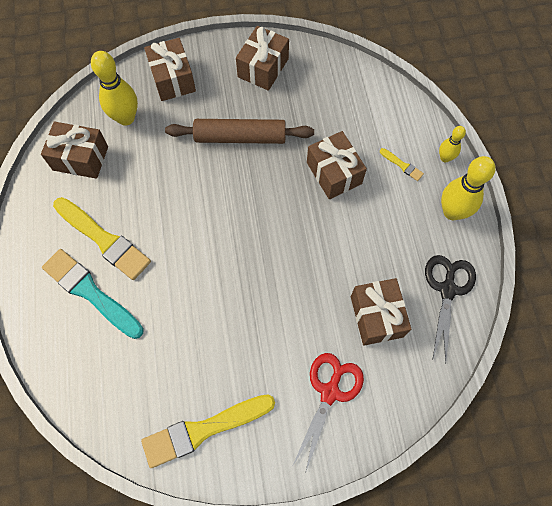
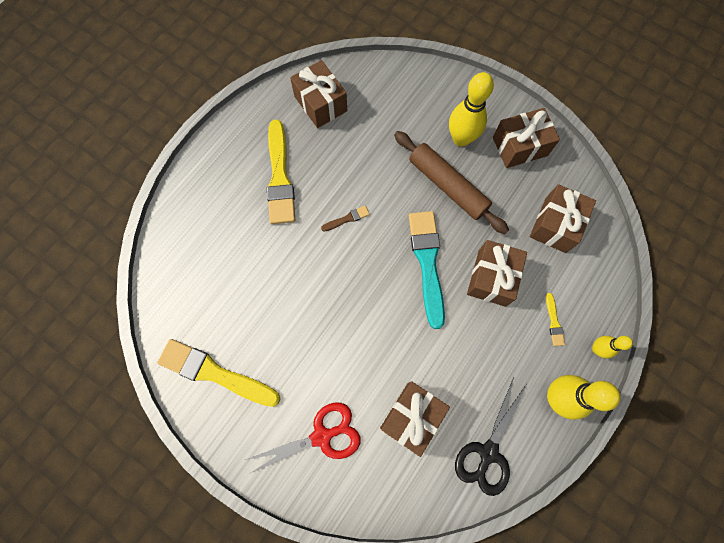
camera: 45 degrees right, 5 degrees up
(90, 292) = (237, 206): turquoise brush -> turquoise brush (427, 263)
(126, 118) = (379, 100): yellow bowling pin -> yellow bowling pin (461, 139)
(172, 79) = (441, 98): brown gift -> brown gift (555, 225)
(189, 224) = (347, 219): none -> brown brush
(447, 289) = (488, 452): black scissors -> black scissors turned 150 degrees clockwise

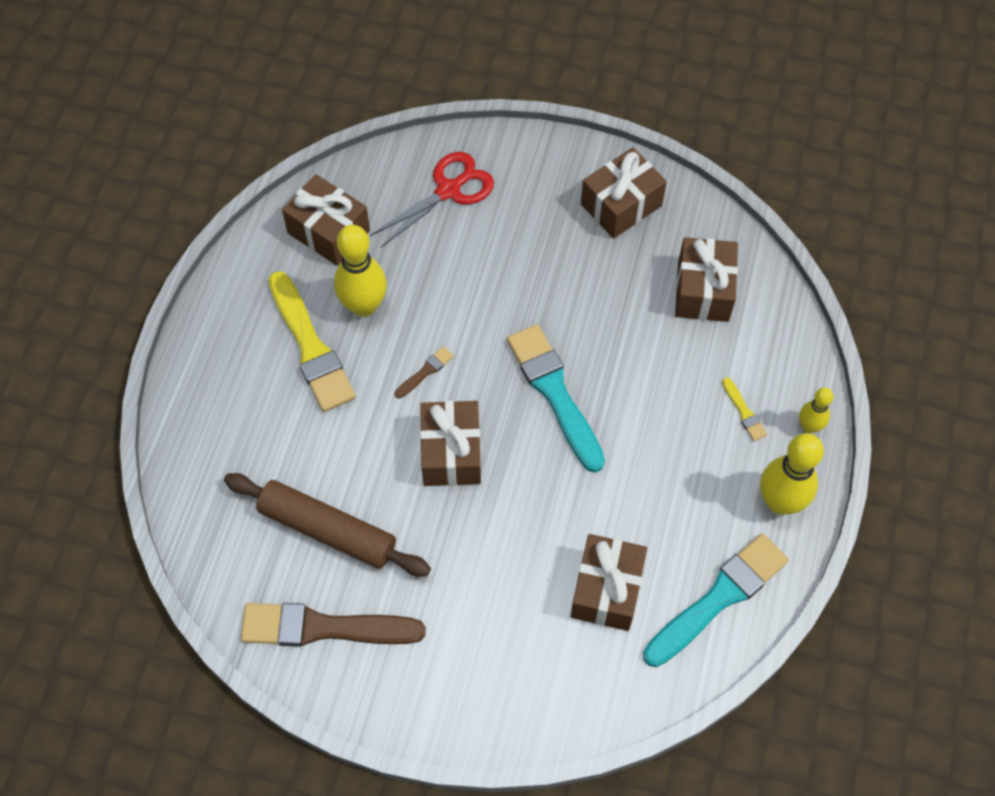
camera: 20 degrees left, 10 degrees down
(215, 373) = (324, 627): yellow brush -> brown brush
(322, 436) = (499, 654): red scissors -> red scissors (448, 190)
(447, 186) = (544, 286): brown rolling pin -> brown rolling pin (327, 530)
(461, 139) = (539, 219): yellow bowling pin -> yellow bowling pin (364, 305)
(488, 452) = (719, 598): black scissors -> turquoise brush
(491, 278) = (645, 384): brown gift -> brown gift (451, 453)

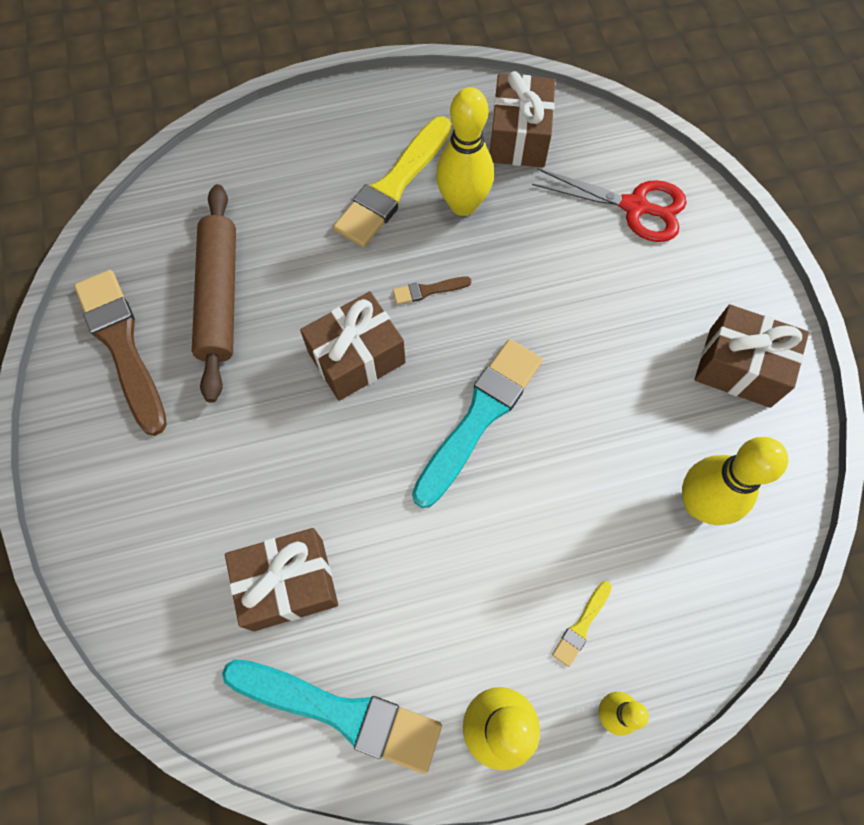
camera: 60 degrees right, 5 degrees up
(425, 371) = (428, 290): brown brush -> brown brush turned 150 degrees clockwise
(703, 291) = (699, 503): brown gift -> yellow bowling pin

